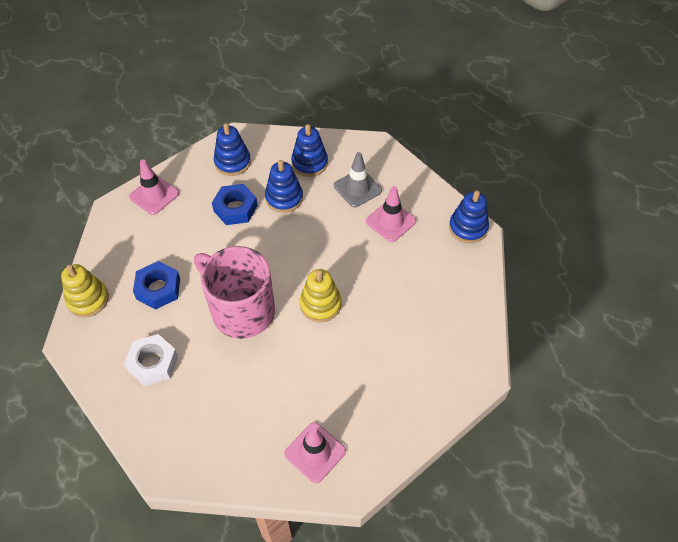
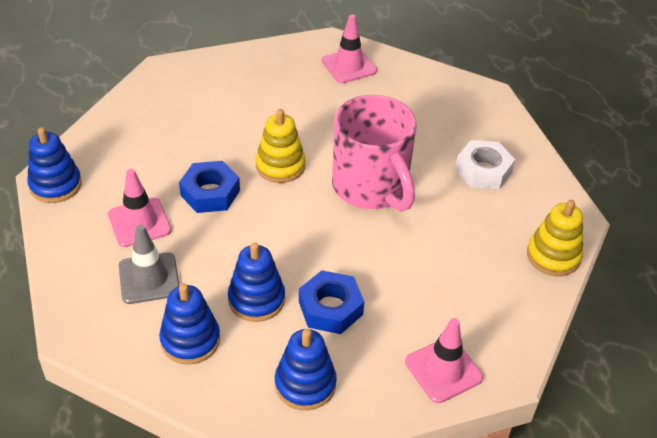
camera: 160 degrees left, 10 degrees down
(158, 289) = (463, 240): blue nut -> blue nut (210, 193)

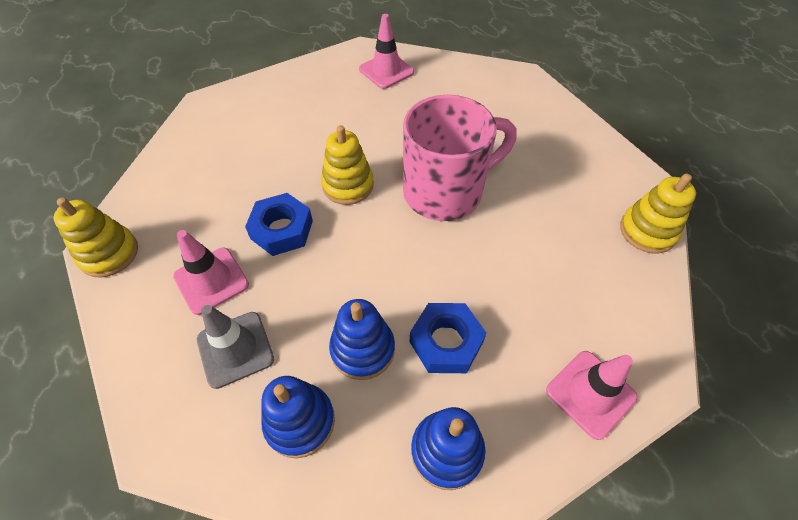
camera: 10 degrees left, 10 degrees up
(55, 185) = (109, 254): blue stacking toy -> yellow stacking toy
(371, 188) = (445, 192): pink mug -> pink mug turned 75 degrees counterclockwise
(483, 171) = (547, 153): white nut -> none

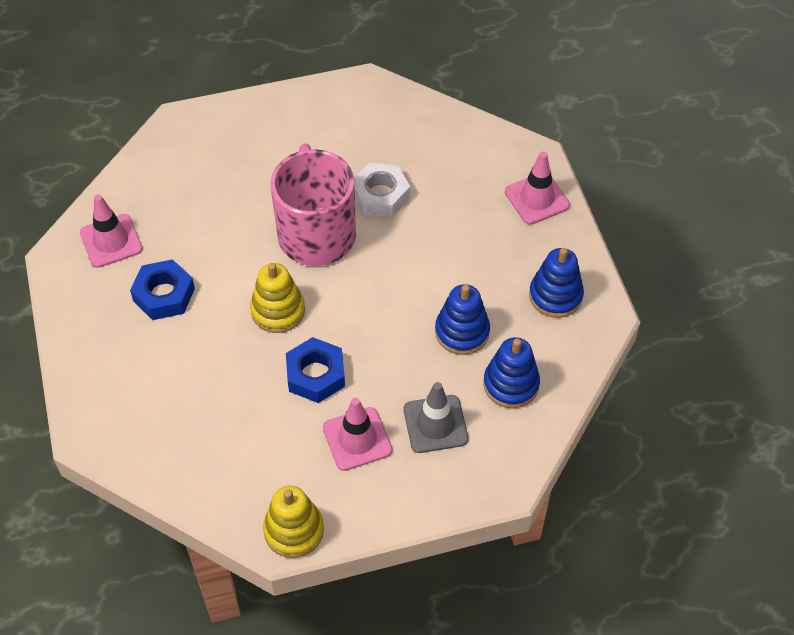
camera: 75 degrees left, 0 degrees up
(446, 342) = (472, 274): blue nut -> blue nut (164, 295)
(515, 231) = (380, 195): none -> white nut
(647, 231) = (411, 107): yellow stacking toy -> none

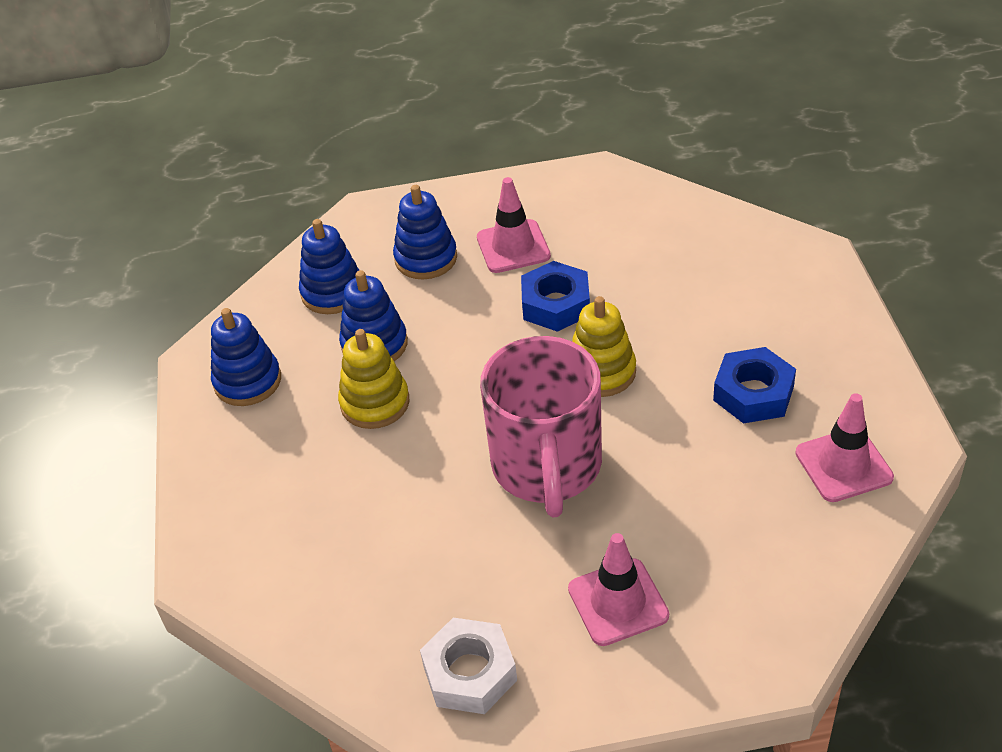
camera: 170 degrees left, 10 degrees down
(294, 530) = (583, 179): yellow stacking toy -> yellow stacking toy (375, 403)
(380, 195) = (448, 520): white nut -> white nut (469, 673)
(435, 424) = (426, 258): grey traffic cone -> blue stacking toy
(537, 199) = (224, 507): pink traffic cone -> pink traffic cone (618, 602)

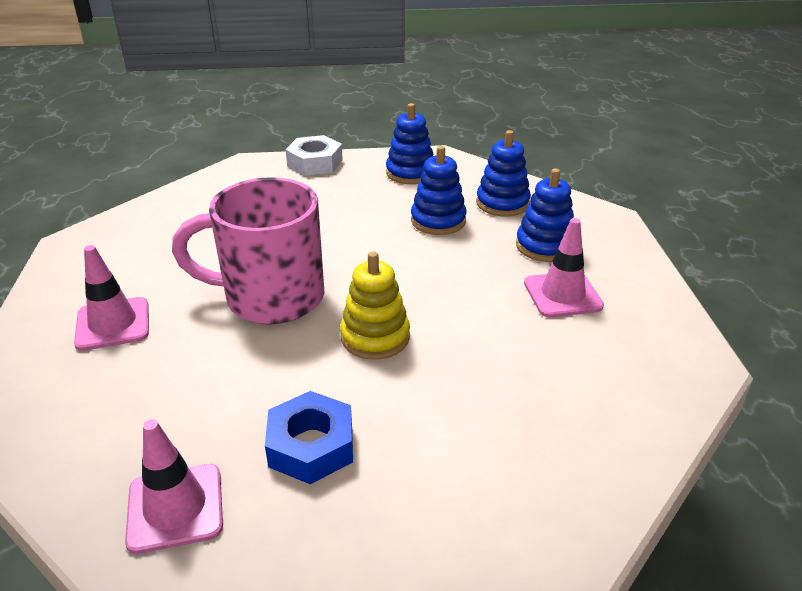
camera: 90 degrees right, 10 degrees down
(375, 403) = (373, 220): yellow stacking toy -> none
(469, 673) = (103, 253): white nut -> white nut (315, 163)
(555, 304) = (475, 316): blue nut -> none

